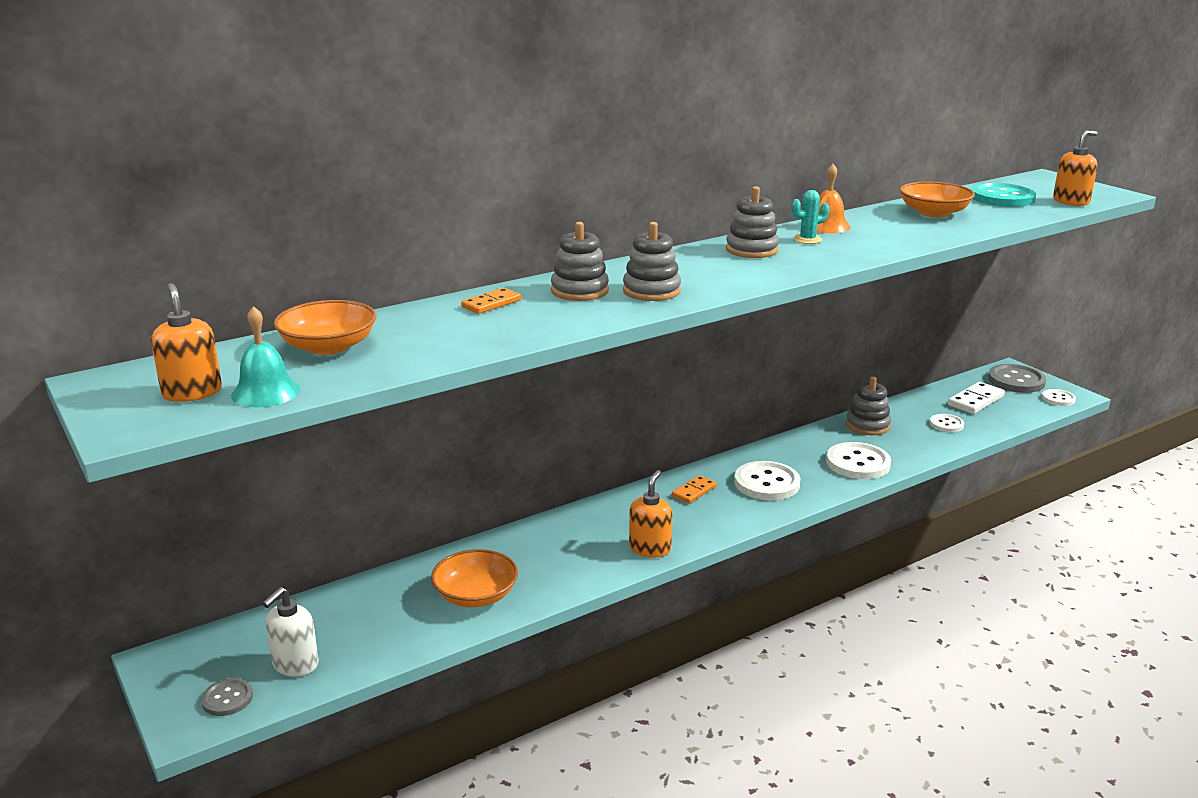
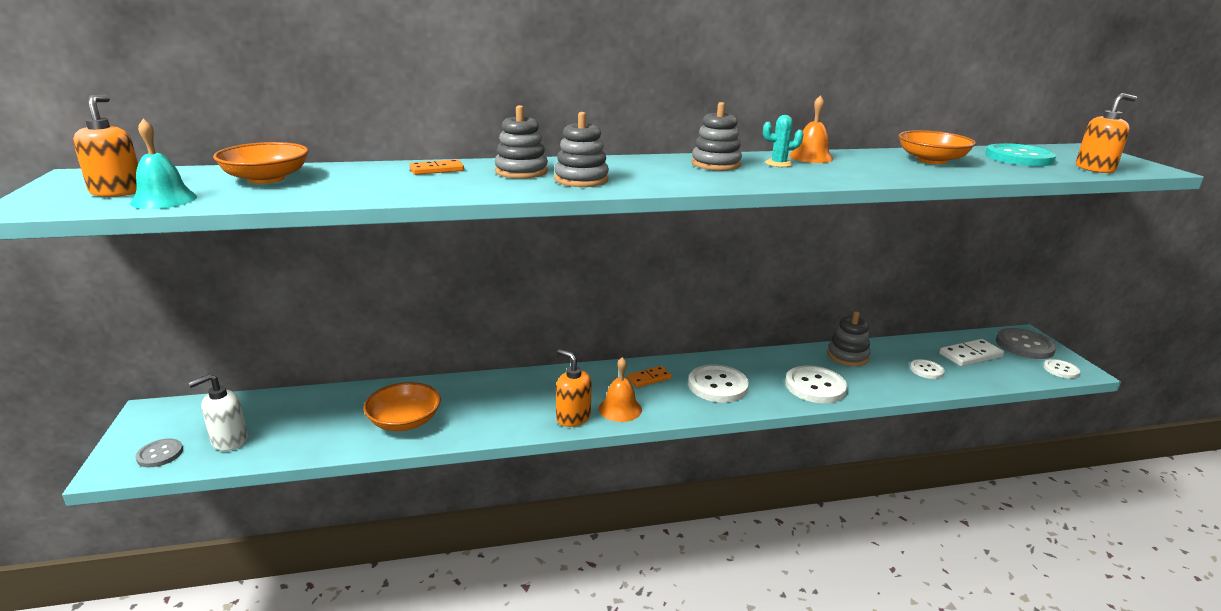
camera: 20 degrees right, 0 degrees up
(650, 549) = (573, 417): orange soap dispenser -> orange soap dispenser turned 90 degrees counterclockwise
(690, 529) = (620, 409): none -> orange bell

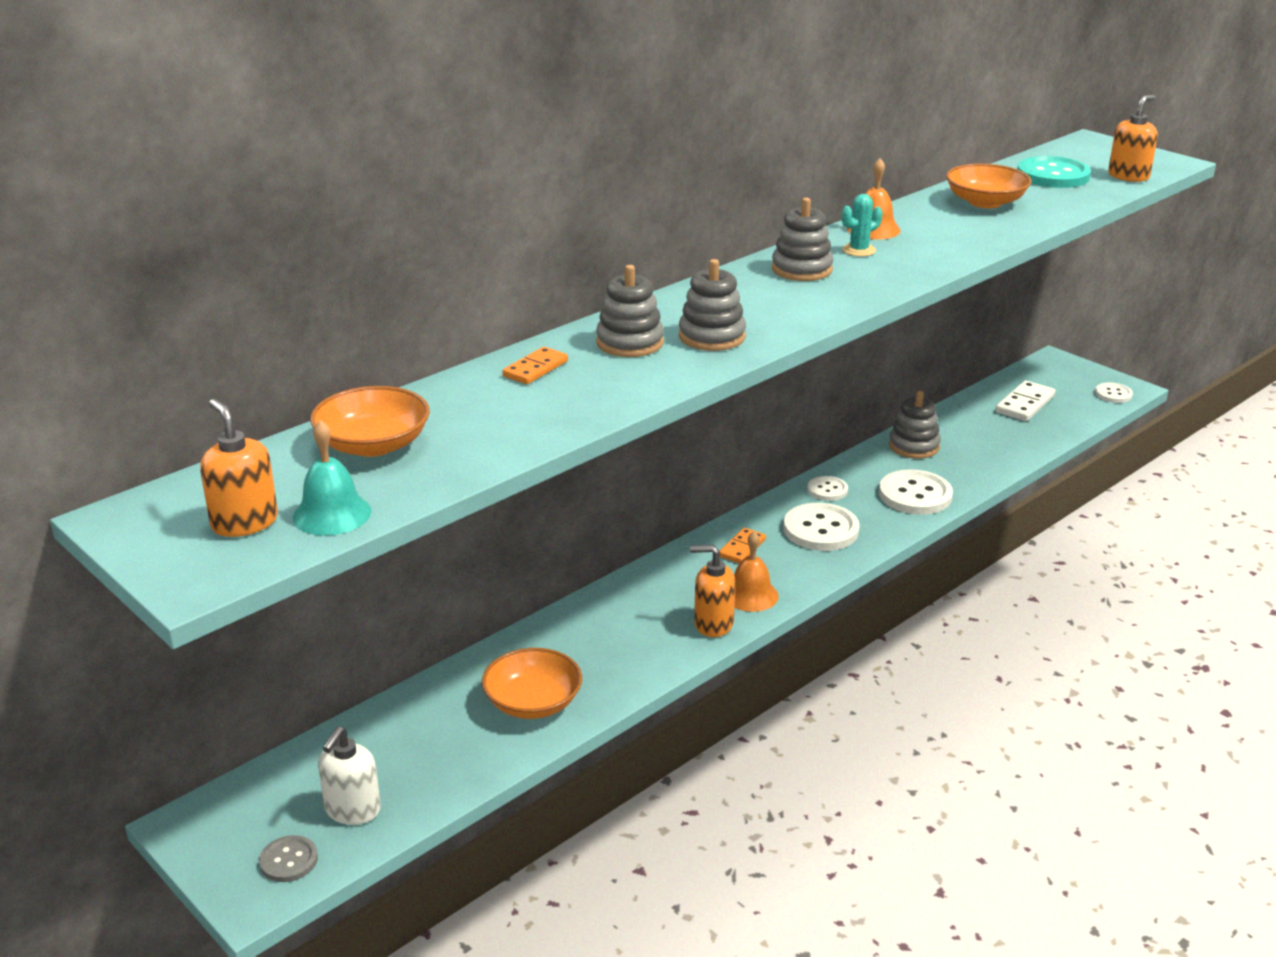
camera: 30 degrees left, 5 degrees up
(926, 370) = (1000, 437): white button -> white button (827, 490)
(1024, 345) = (1063, 375): grey button -> none

